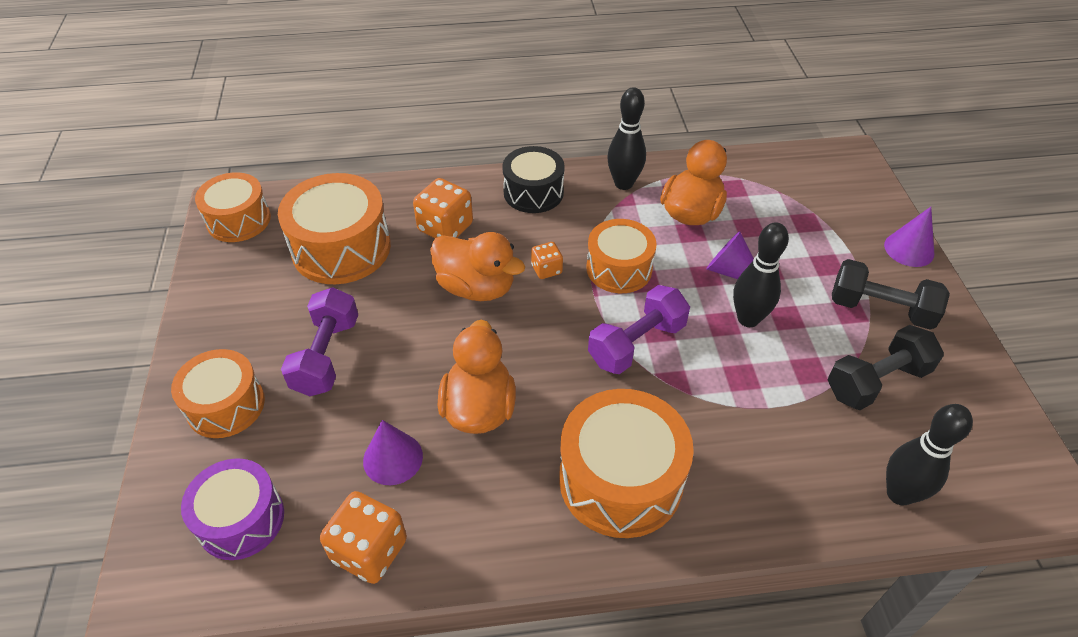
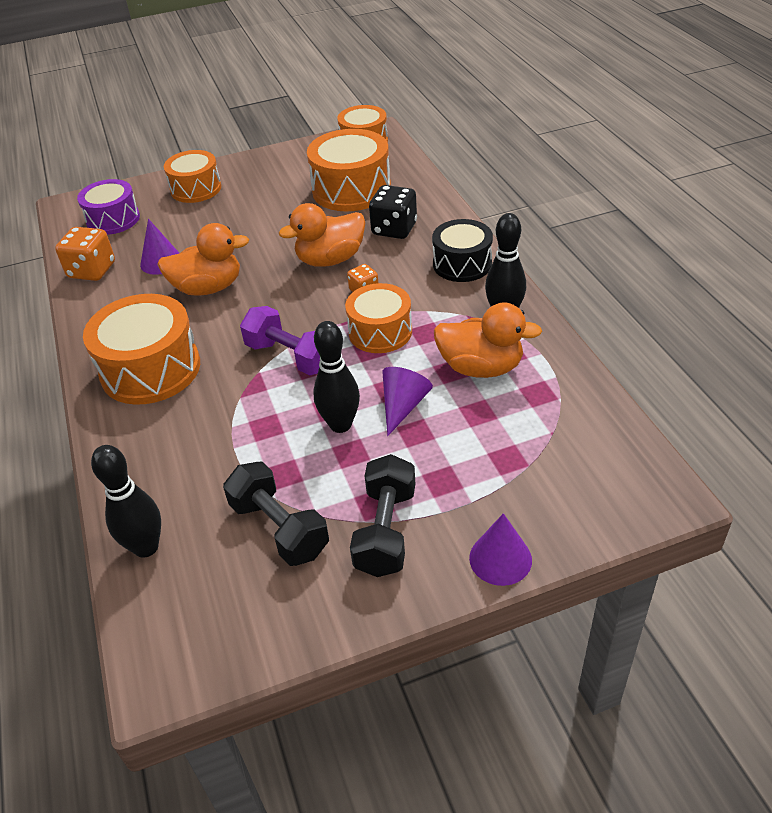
camera: 80 degrees right, 5 degrees down
(326, 356) = (244, 213): purple dumbbell -> none
(445, 228) = (394, 229): orange dice -> black dice
(476, 287) = (330, 260): orange duck -> orange duck turned 45 degrees clockwise

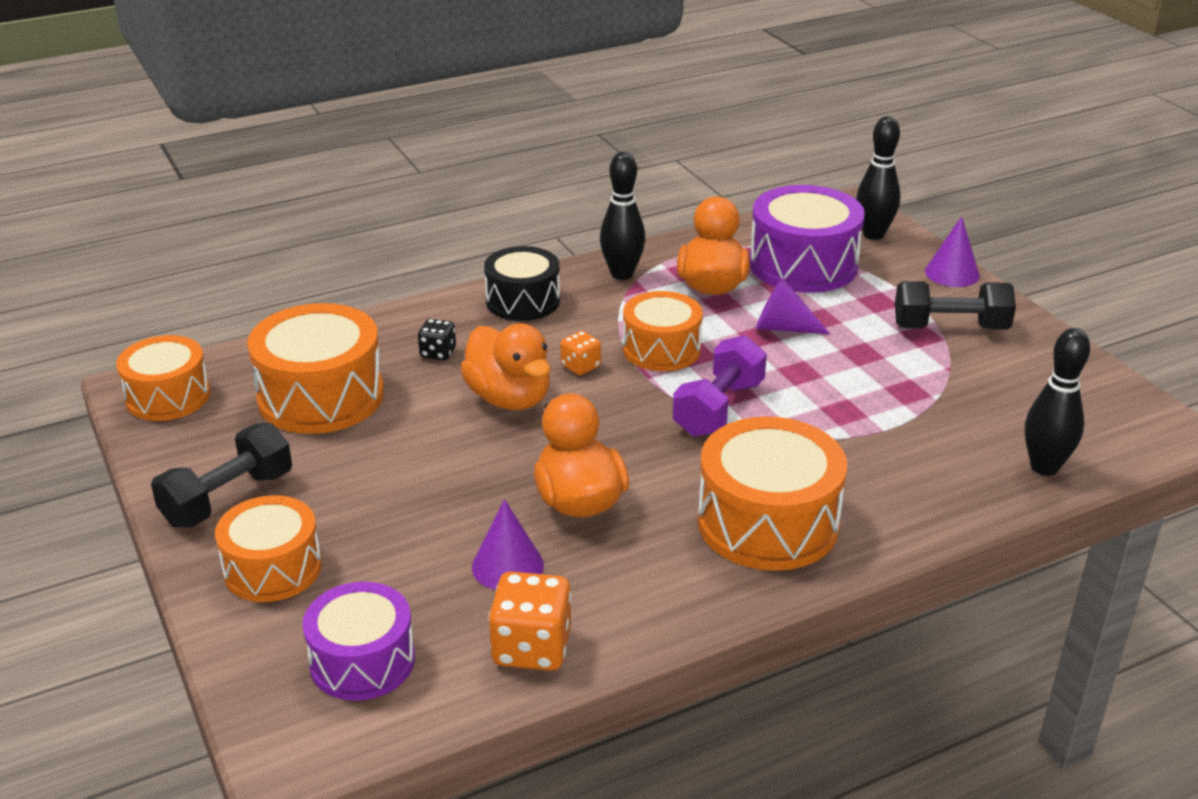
camera: 100 degrees left, 10 degrees down
(279, 528) = (977, 386): black dumbbell -> black dumbbell (228, 498)
(340, 425) = (823, 363): black bowling pin -> black bowling pin (873, 234)
(394, 229) = (438, 353): black dice -> black dice, size x0.56
(520, 434) = (803, 265): none -> purple drum

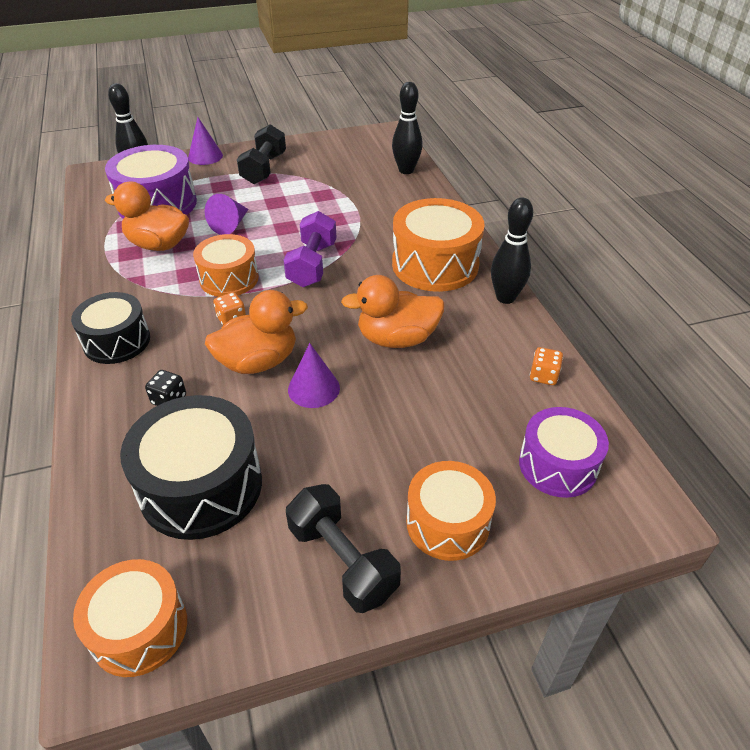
camera: 80 degrees left, 10 degrees up
(321, 396) = (201, 486): orange drum -> black drum
(507, 566) = (461, 380): purple cone -> purple cone (313, 388)
(532, 648) = (543, 376): orange dice -> orange dice, size x0.56
(622, 274) = (112, 283): black bowling pin -> black bowling pin (505, 298)
(719, 408) = (312, 265): purple dumbbell -> purple dumbbell turned 60 degrees clockwise

